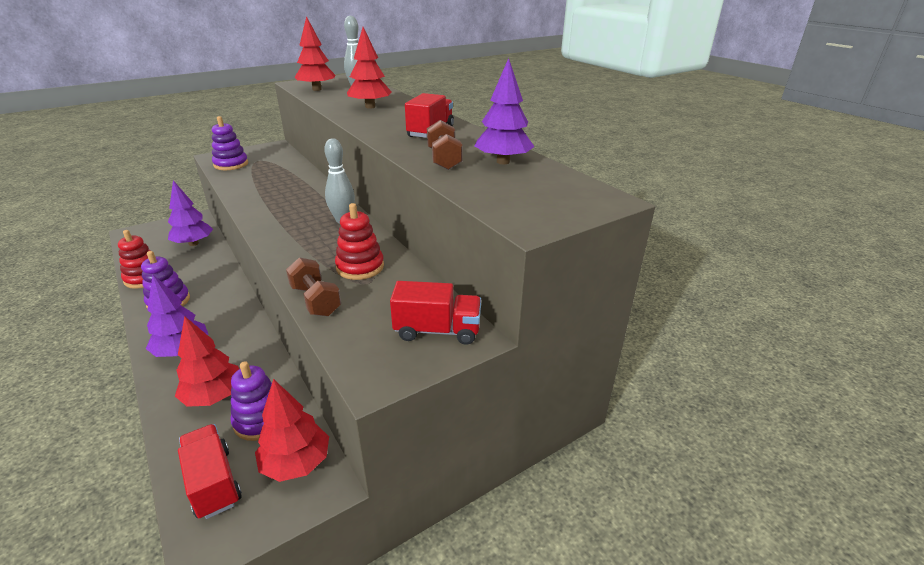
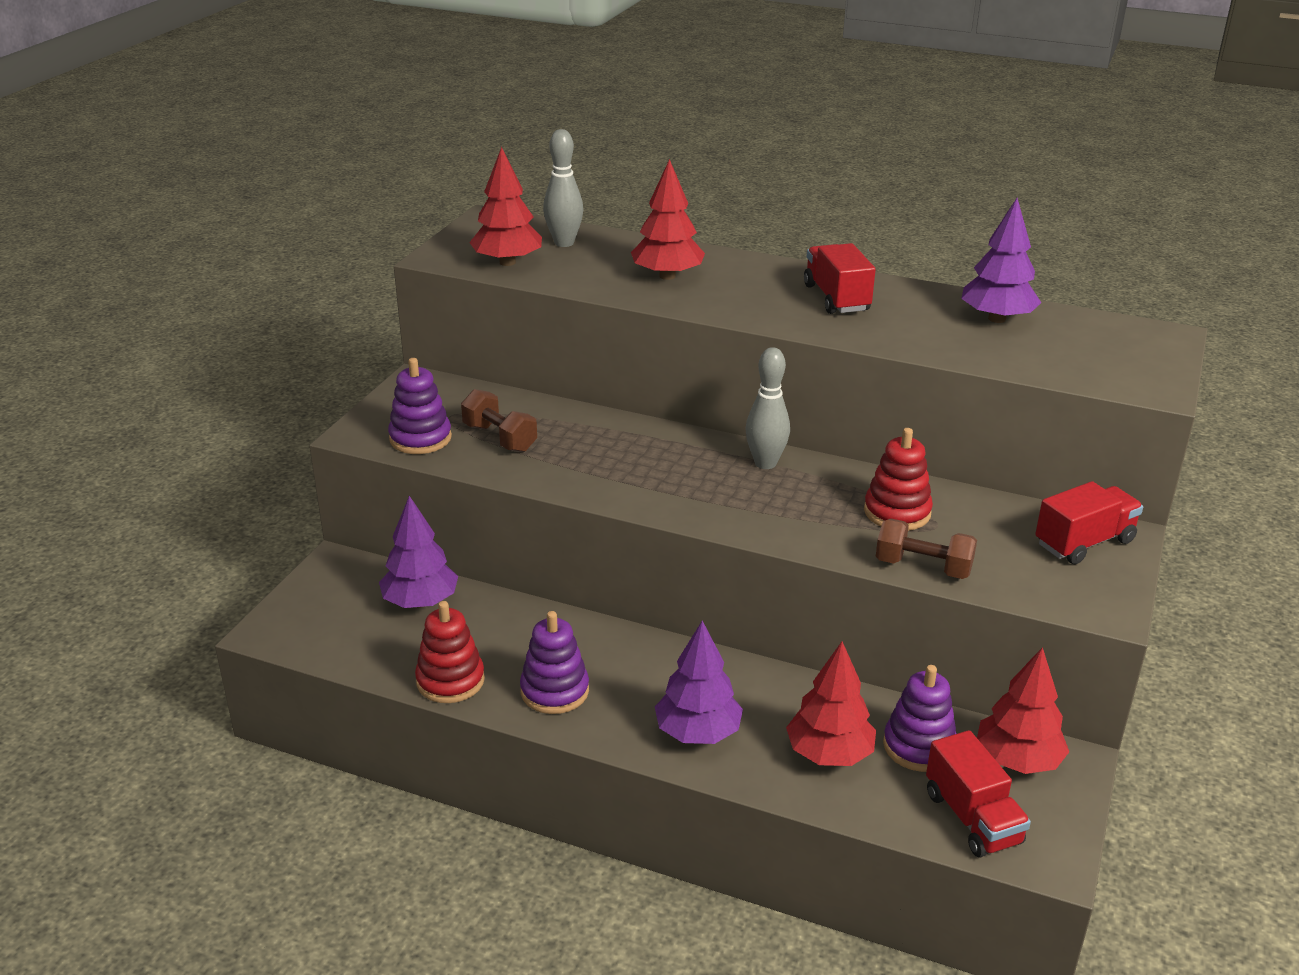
camera: 35 degrees left, 0 degrees up
(213, 482) = (972, 818): red truck -> red truck turned 135 degrees counterclockwise
(444, 159) = (936, 336): brown dumbbell -> brown dumbbell (500, 438)

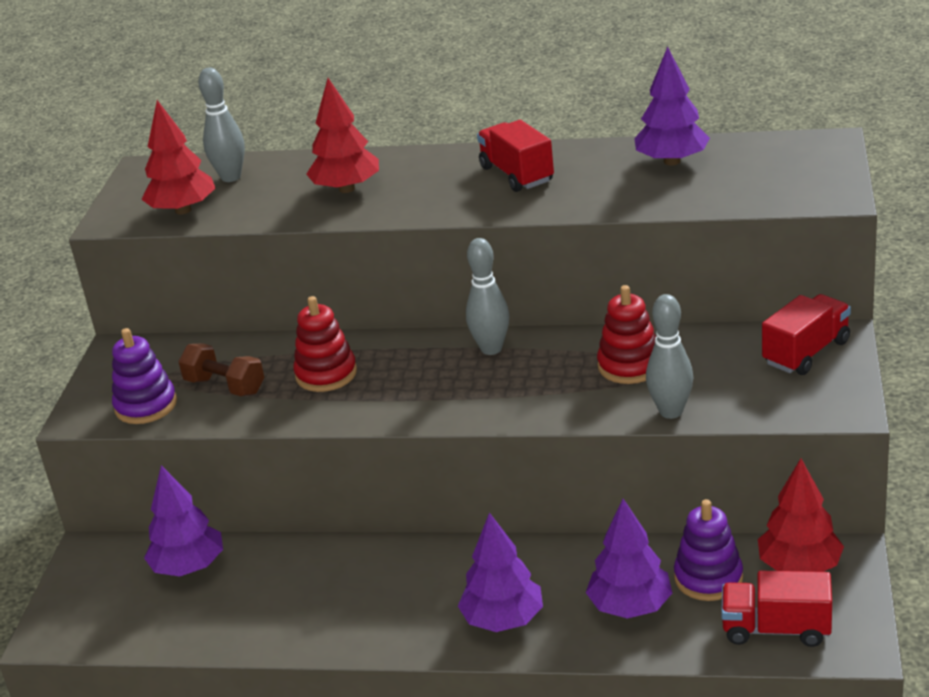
camera: 10 degrees left, 0 degrees up
(450, 680) = (249, 634): red stacking toy -> red stacking toy (326, 374)
(554, 691) = (354, 617): purple stacking toy -> none
(829, 754) = (630, 606): red tree -> purple tree
(923, 567) = (671, 411): brown dumbbell -> grey bowling pin
(972, 818) = (776, 629): red truck -> red truck turned 135 degrees clockwise

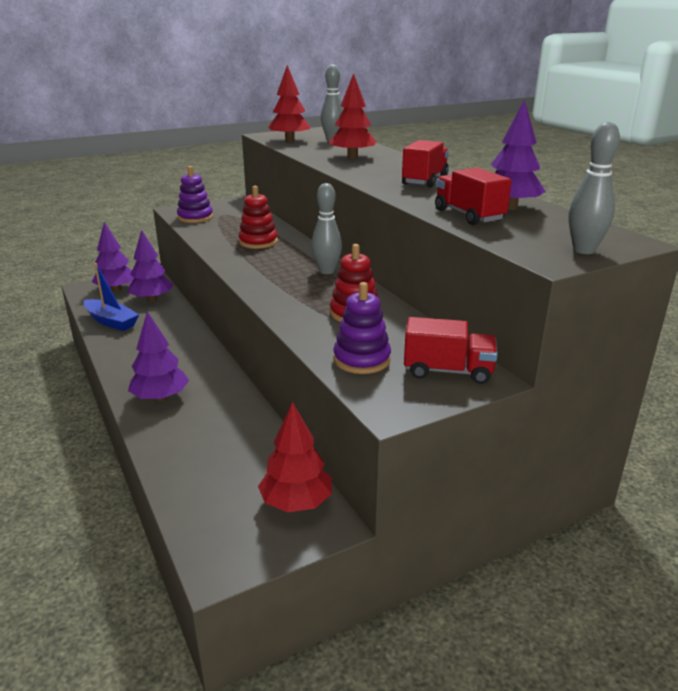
camera: 50 degrees right, 5 degrees down
(222, 626) = (111, 321): none -> blue boat
(225, 386) = (226, 226): brown dumbbell -> none
(630, 606) = (201, 440): purple tree -> purple tree (116, 289)
(671, 411) = (315, 341): grey bowling pin -> grey bowling pin (584, 250)
(708, 578) = (253, 463): purple stacking toy -> purple stacking toy (362, 359)
(776, 629) = (215, 514): red truck -> red truck (468, 215)

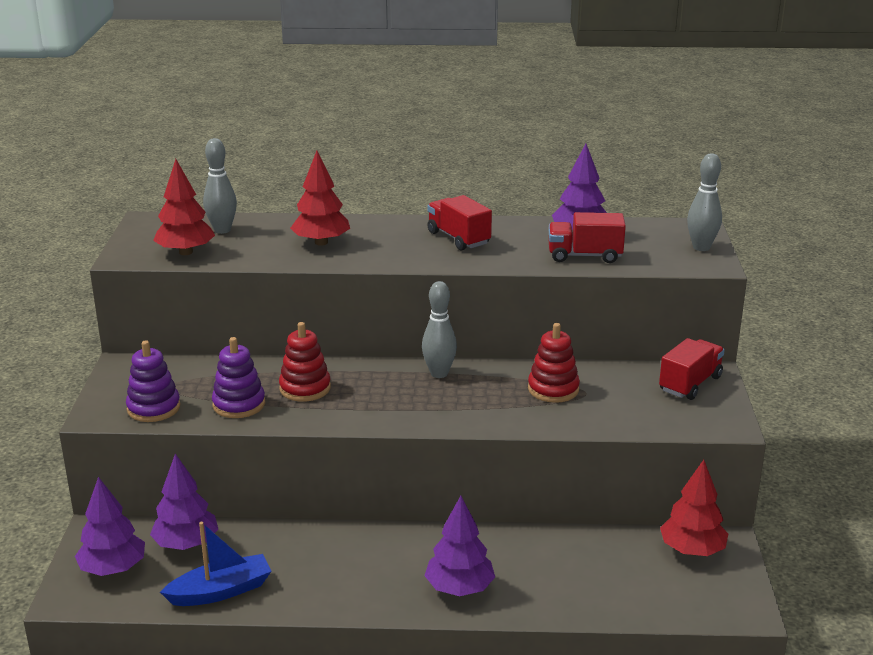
camera: 60 degrees left, 0 degrees up
(362, 359) = (644, 413): purple stacking toy -> purple stacking toy (239, 404)

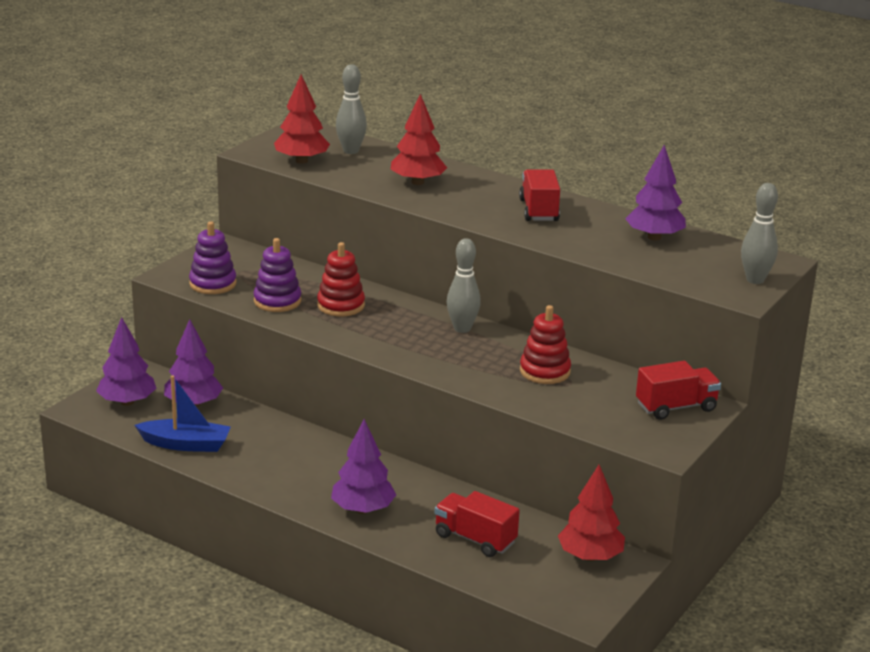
camera: 30 degrees right, 0 degrees up
(584, 256) = (632, 256): red truck -> red truck (475, 539)

